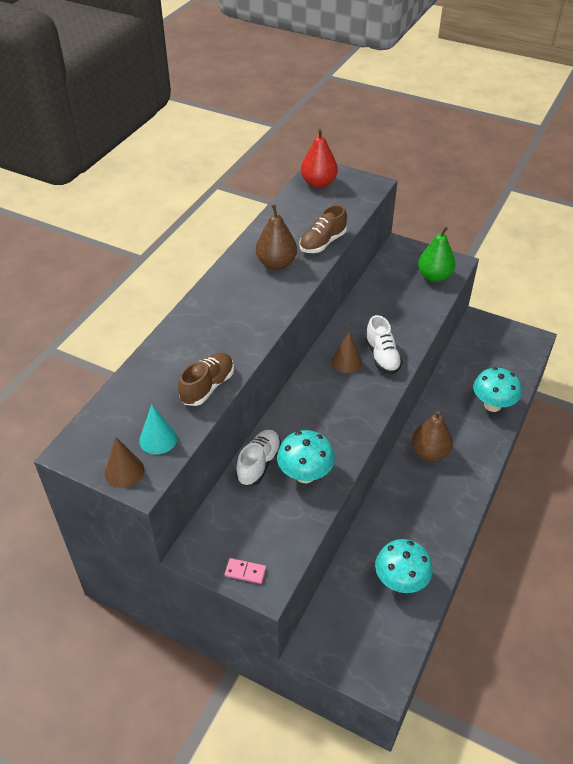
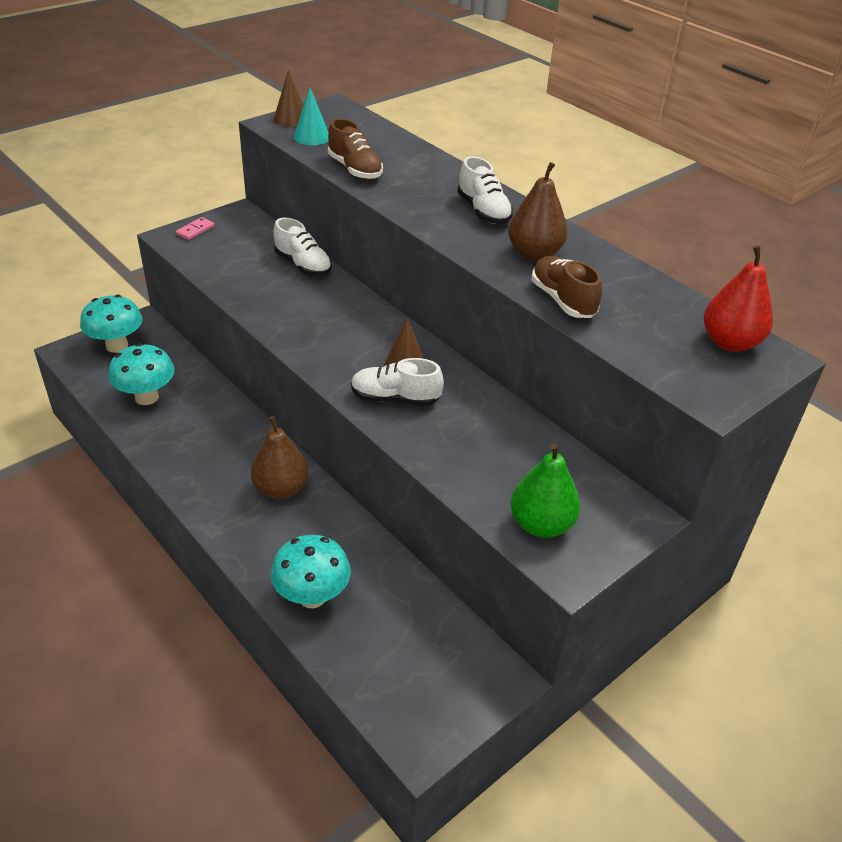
camera: 110 degrees right, 5 degrees down
(234, 298) = (483, 211): none -> white shoe
(305, 474) = (265, 287): turquoise mushroom -> turquoise mushroom (117, 346)

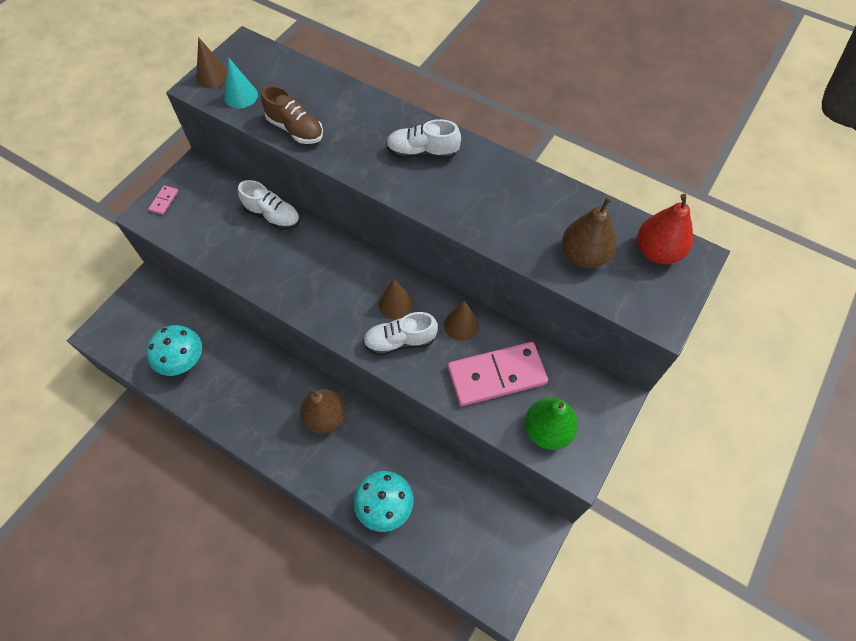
camera: 15 degrees left, 20 degrees up
(117, 346) = (135, 316): turquoise mushroom -> none
(475, 401) = (461, 324): none -> brown cone
(483, 211) = (422, 152): white shoe -> white shoe turned 135 degrees clockwise
(498, 457) = (496, 376): none -> pink domino
(534, 253) = (480, 193): brown pear -> brown pear (584, 255)
(562, 300) = (520, 243): brown shoe -> none

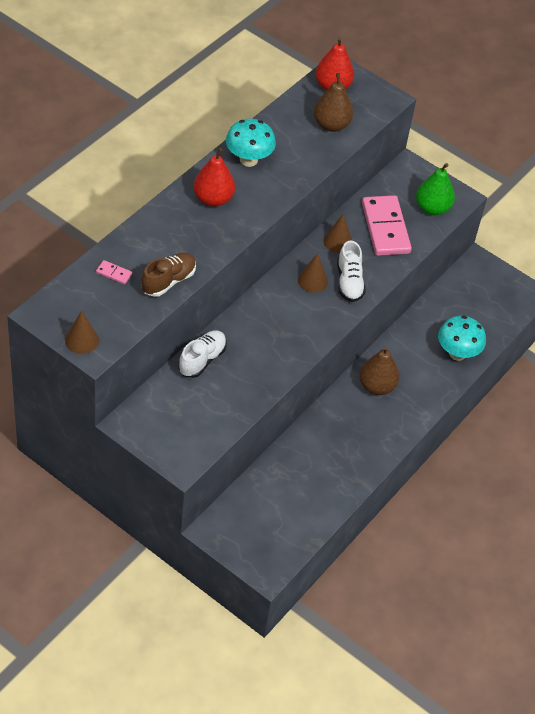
camera: 90 degrees left, 10 degrees down
(164, 201) = (167, 448): pink domino -> pink domino (114, 273)
(184, 362) = (309, 494): turquoise mushroom -> turquoise mushroom (248, 160)
(241, 96) = (115, 319): turquoise cone -> none
(422, 152) = (213, 199): white shoe -> red pear

